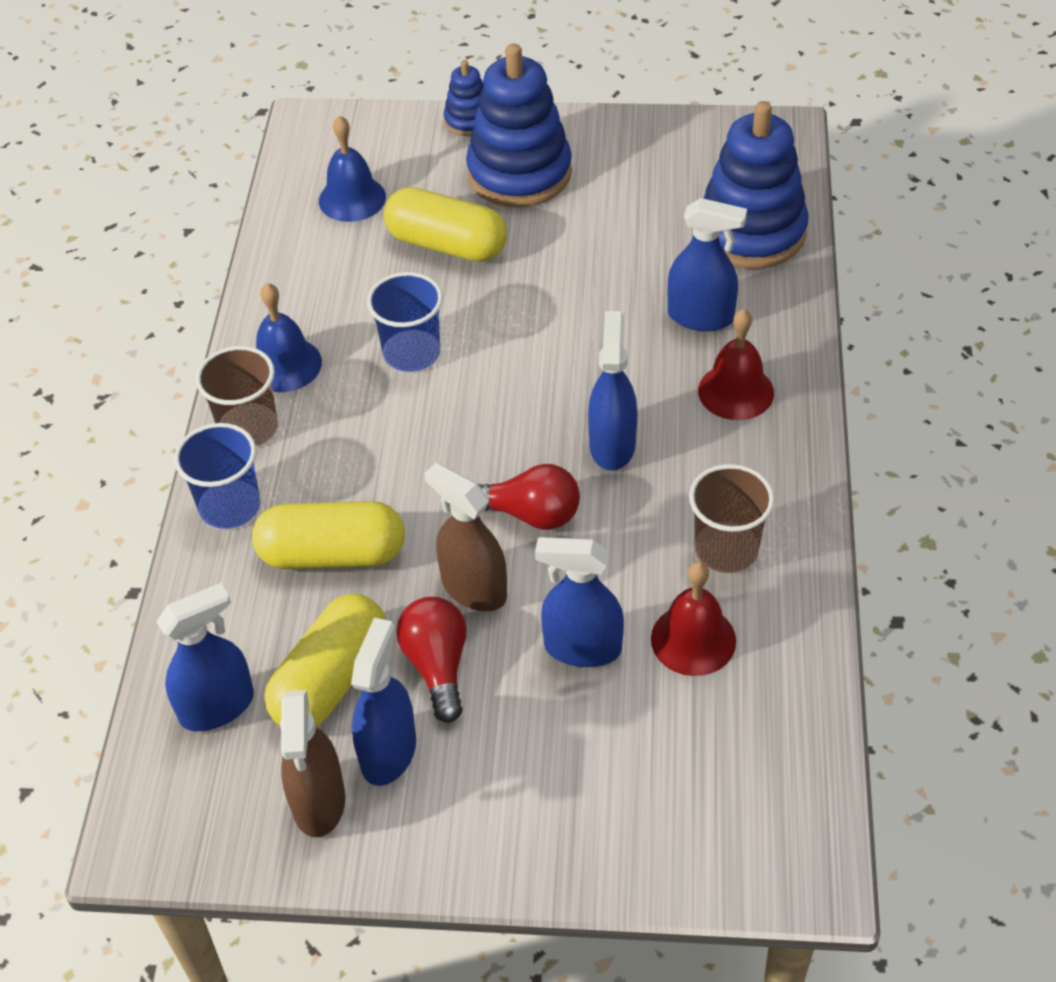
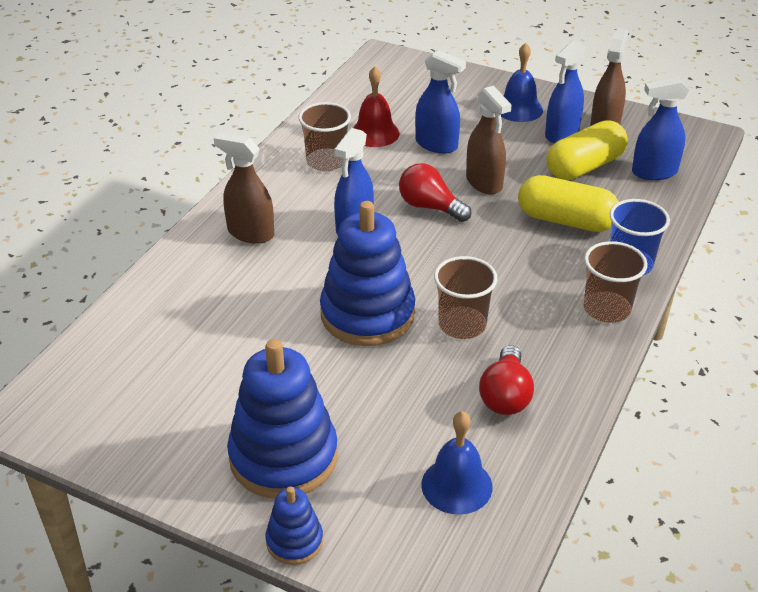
camera: 160 degrees left, 10 degrees down
(285, 364) = (567, 346): blue bell -> blue bell (519, 109)
(411, 353) = (462, 324): blue cup -> brown cup
(437, 666) = (521, 157): red light bulb -> red light bulb (505, 395)
(447, 244) = (390, 406): yellow capsule -> none
(701, 317) = (232, 284): blue spray bottle -> none
(736, 391) = (250, 233): red bell -> brown spray bottle
(751, 232) = (137, 334): blue stacking toy -> blue stacking toy (367, 314)

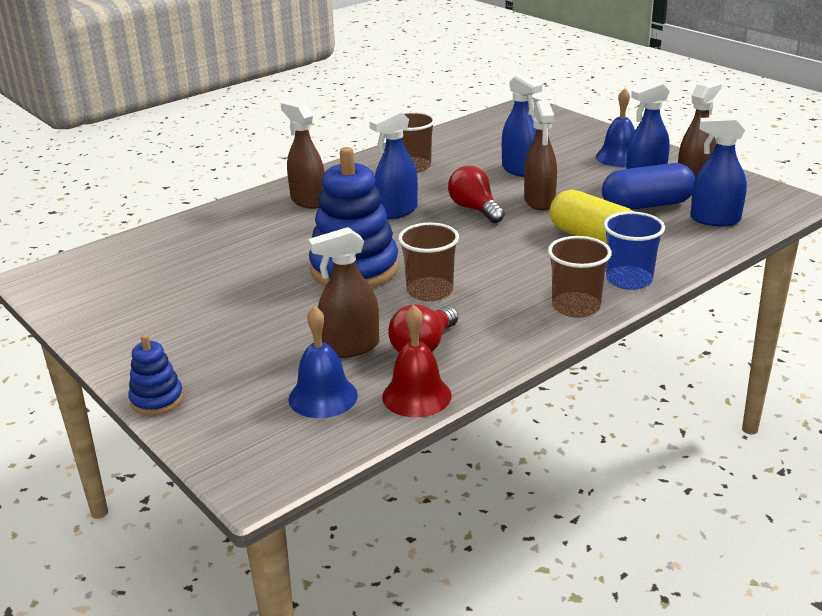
camera: 25 degrees right, 10 degrees down
(283, 457) = (200, 344): blue stacking toy -> none
(375, 133) = (471, 155): red bell -> red bell (416, 396)
(437, 416) = (350, 347): none -> brown spray bottle
(584, 166) = (646, 205): yellow capsule -> blue capsule

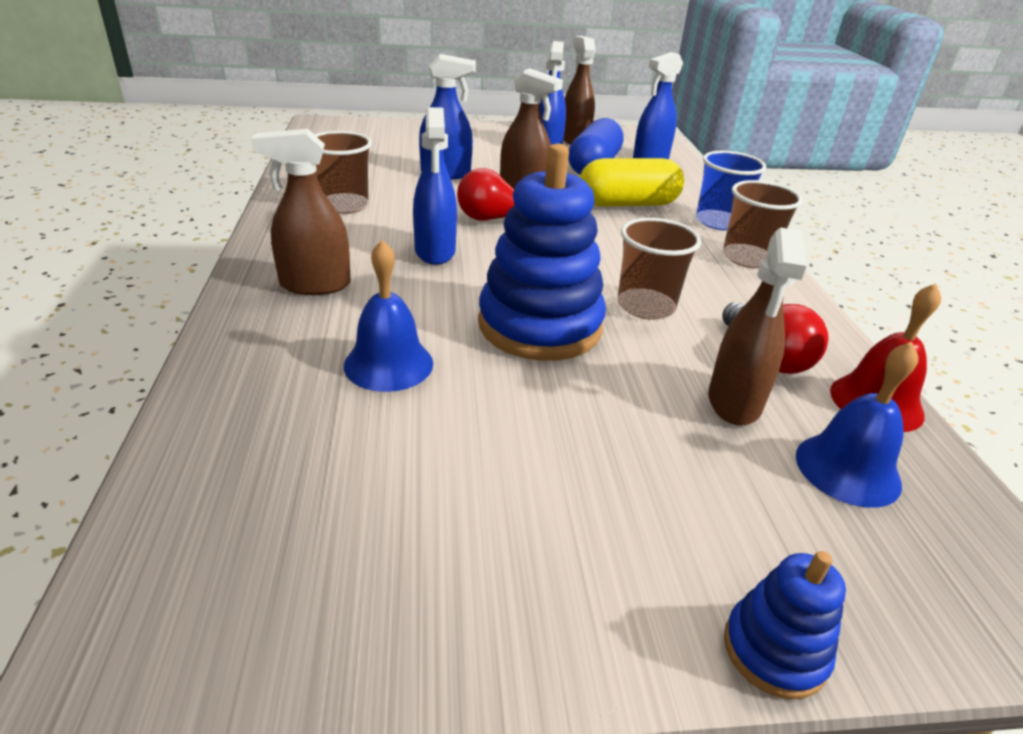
camera: 60 degrees left, 5 degrees up
(619, 157) = (491, 140): blue bell -> blue bell (388, 364)

